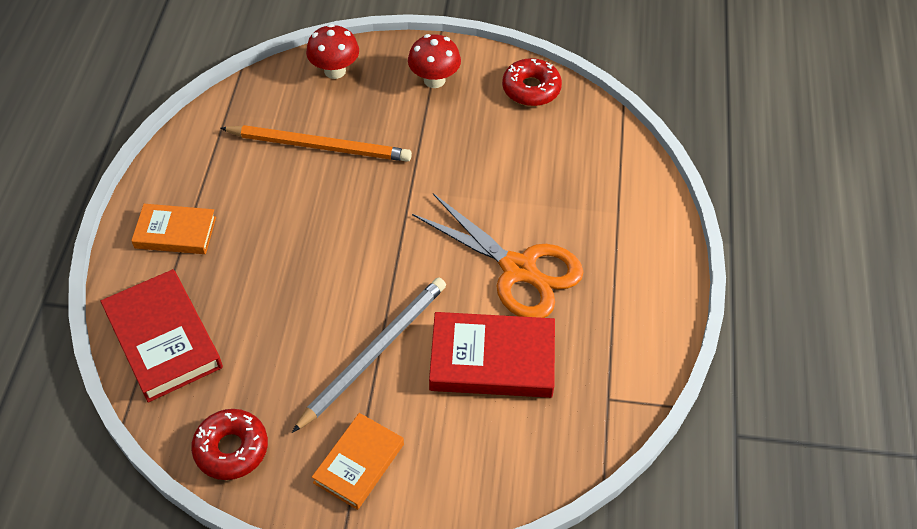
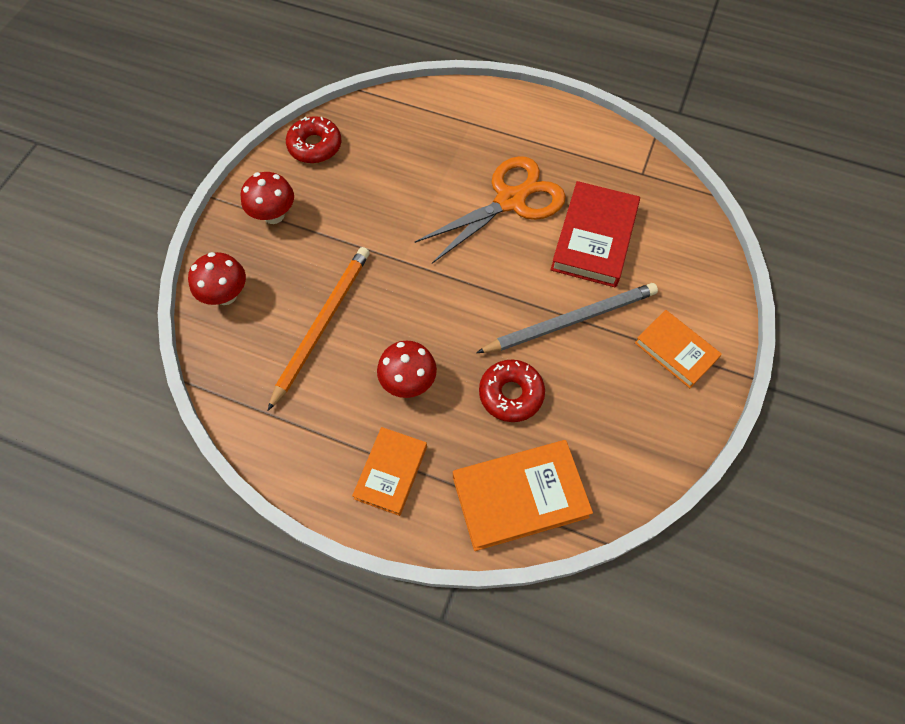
camera: 75 degrees left, 10 degrees up
(163, 339) = (519, 496): red book -> orange book
(231, 449) = (649, 449): red donut -> red donut (511, 394)
(271, 226) = (408, 382): none -> red mushroom
(374, 353) = (571, 320): grey pencil -> grey pencil turned 105 degrees clockwise

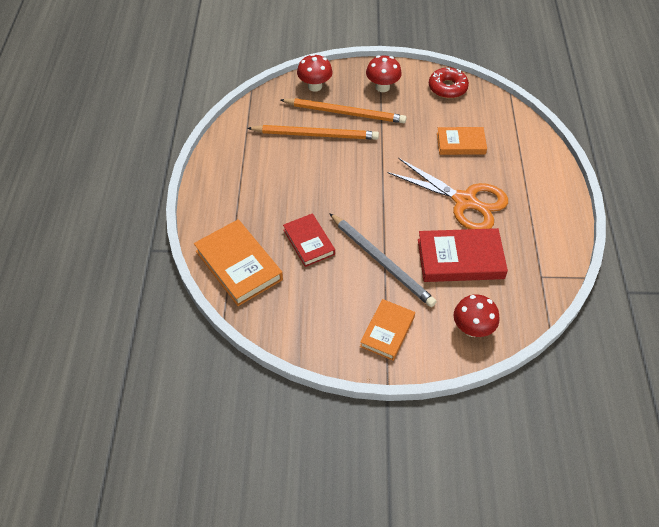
camera: 70 degrees right, 10 degrees down
(299, 275) = (345, 113): none -> orange pencil
(391, 472) = (231, 197): orange book -> orange book (461, 143)
(408, 382) = (294, 187): red mushroom -> red mushroom (472, 329)
(511, 394) = (309, 242): red donut -> red book

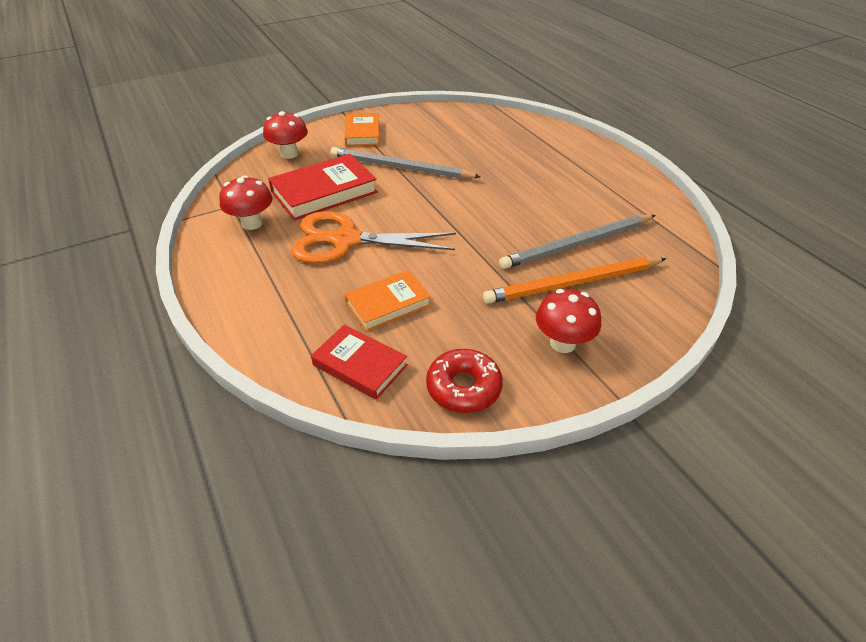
camera: 150 degrees right, 10 degrees down
(239, 265) = (519, 130): orange book -> none
(309, 242) = (479, 159): red book -> red book (360, 365)
(315, 86) = (652, 303): red mushroom -> red mushroom (252, 223)
(315, 135) = (577, 244): orange pencil -> grey pencil

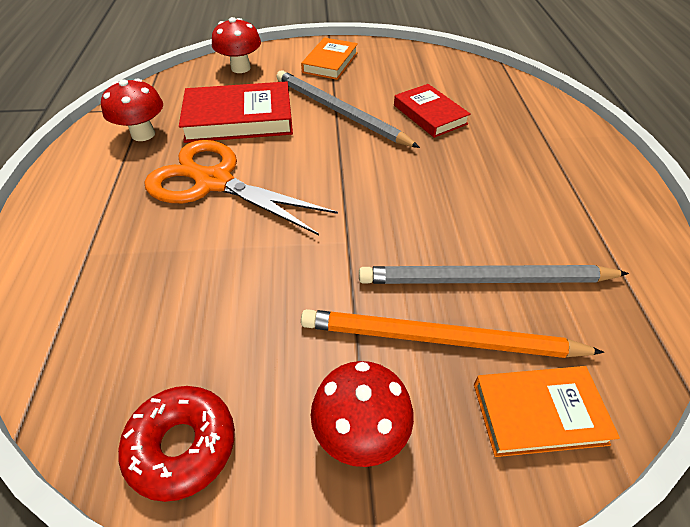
camera: 25 degrees right, 5 degrees up
(360, 365) = (96, 354): red book -> red book (429, 114)
(388, 304) = (193, 280): orange book -> orange book (538, 413)

